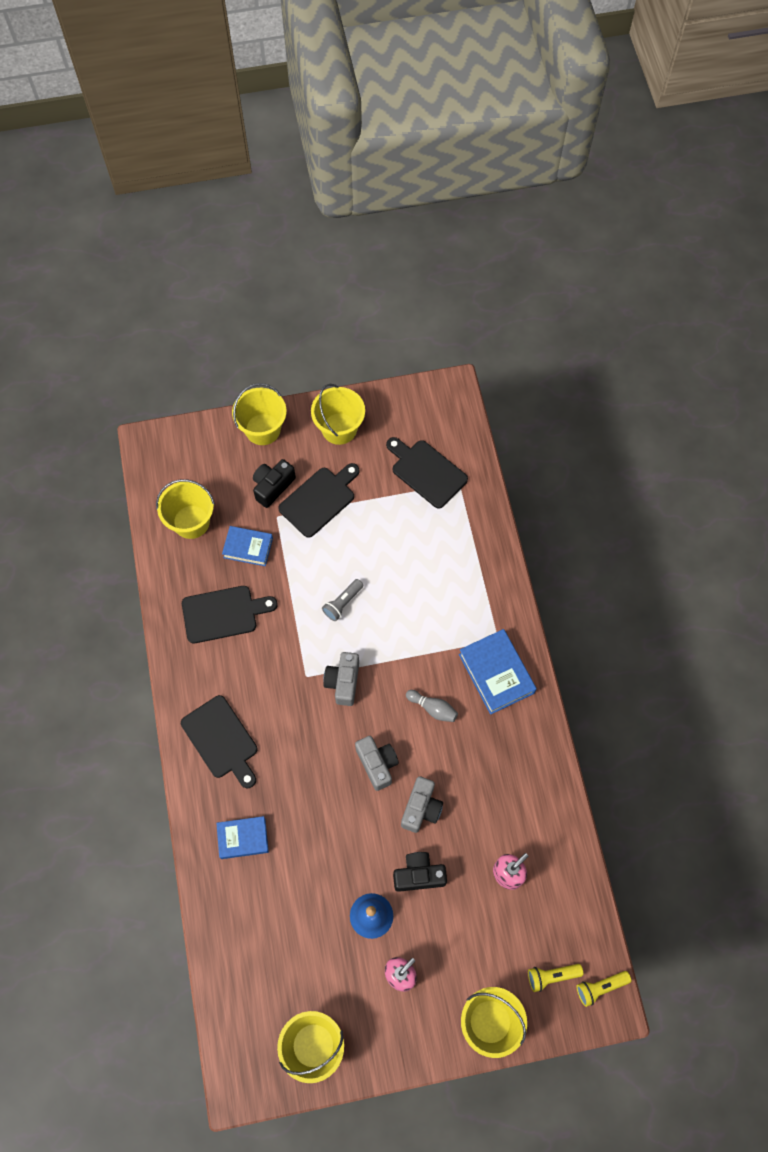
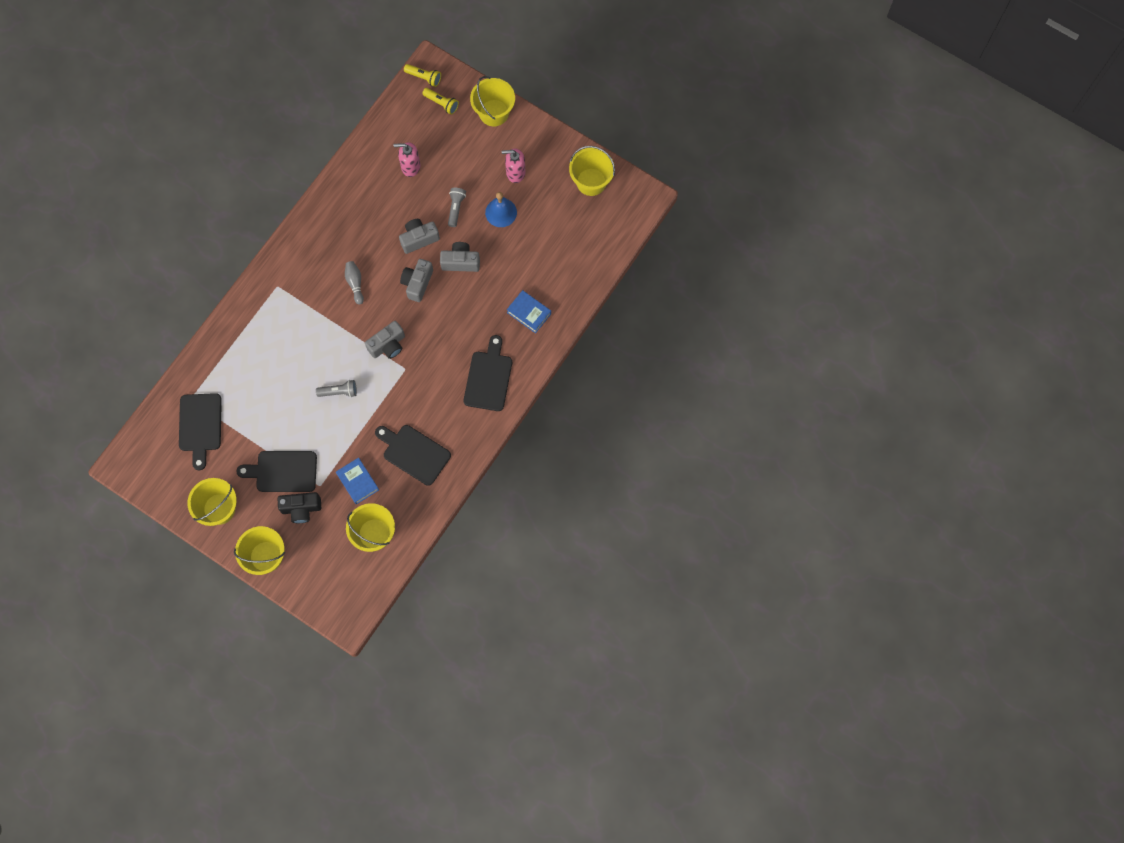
camera: 135 degrees left, 5 degrees up
(358, 825) = (460, 262): none -> grey camera
(419, 875) = (456, 208): black camera -> grey flashlight
(496, 673) = (300, 268): blue book -> none

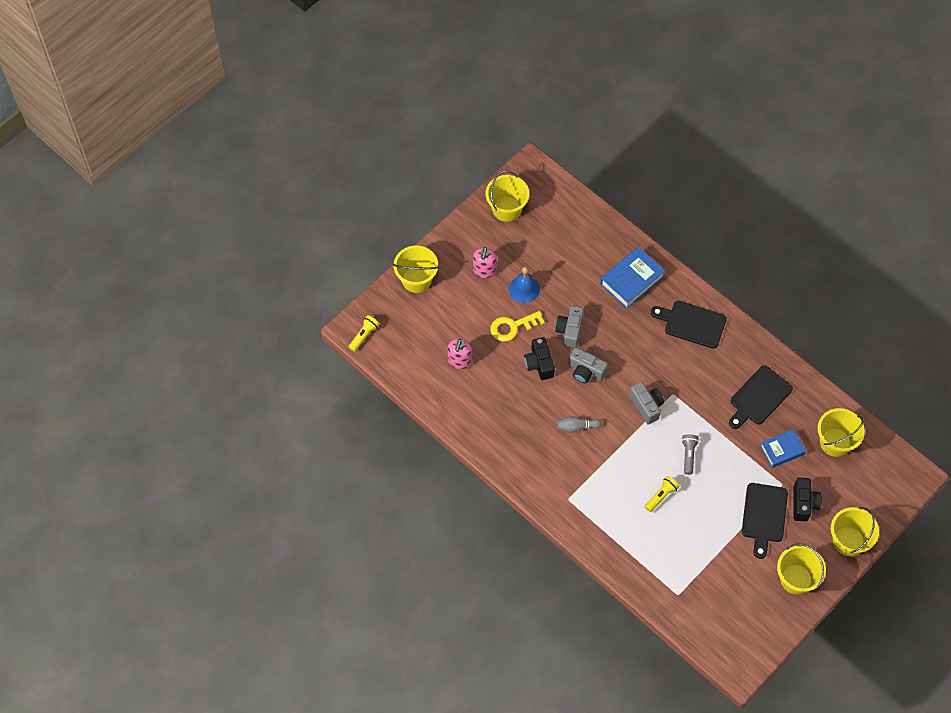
camera: 80 degrees left, 10 degrees down
(200, 426) = (707, 588): black cutting board -> none
(419, 239) = (539, 364): grey camera -> black camera
(441, 103) = (396, 324): yellow flashlight -> yellow flashlight (661, 496)
(456, 208) = (513, 327): grey flashlight -> yellow key
(529, 313) = (632, 280): blue book -> blue book, size x1.53

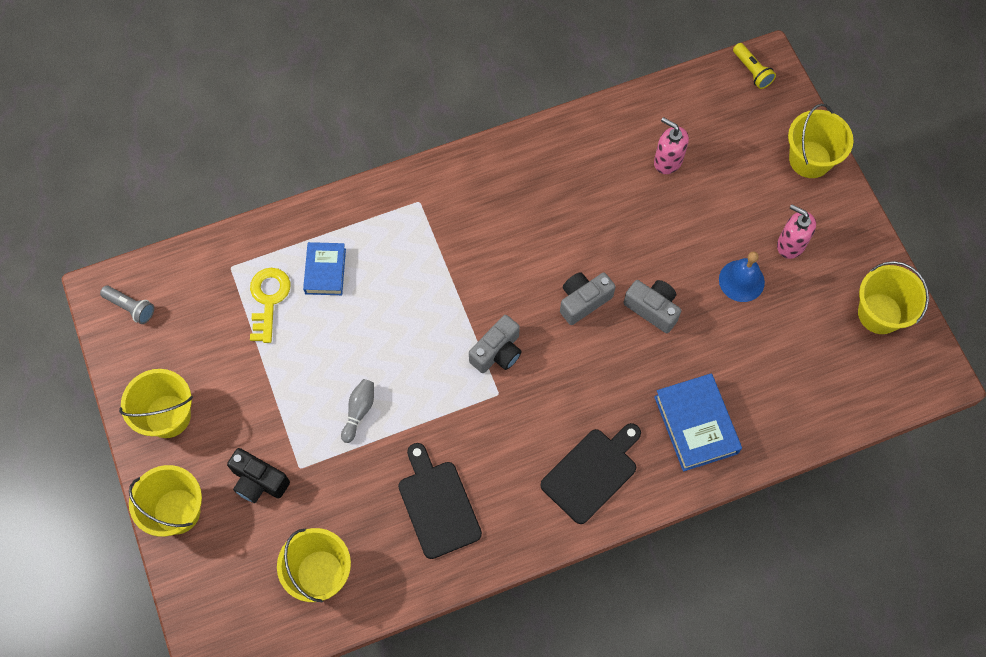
camera: 115 degrees right, 5 degrees up
(513, 327) = (689, 242): yellow key -> yellow key (268, 300)
(539, 364) = (620, 250): black camera -> none
(577, 427) = (510, 255): grey bowling pin -> grey bowling pin (359, 411)
(646, 406) = (497, 352): grey camera -> grey camera turned 45 degrees counterclockwise
(661, 496) = (365, 309): yellow flashlight -> none
(688, 455) = (402, 370): grey flashlight -> grey flashlight (130, 307)
(764, 516) = (270, 421): black cutting board -> none
(782, 450) = (346, 494): blue book -> blue book (325, 271)

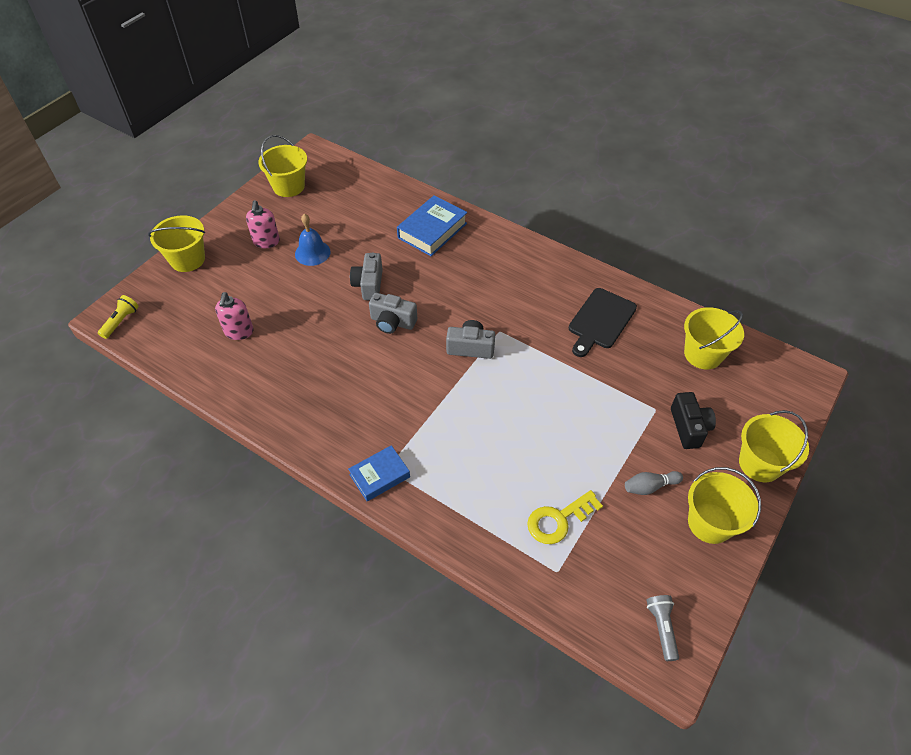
camera: 125 degrees left, 15 degrees down
(325, 271) = (500, 495): blue book -> blue book (379, 476)
(359, 411) = (585, 400): grey bowling pin -> grey bowling pin (650, 486)
(592, 472) = (506, 261): black cutting board -> none

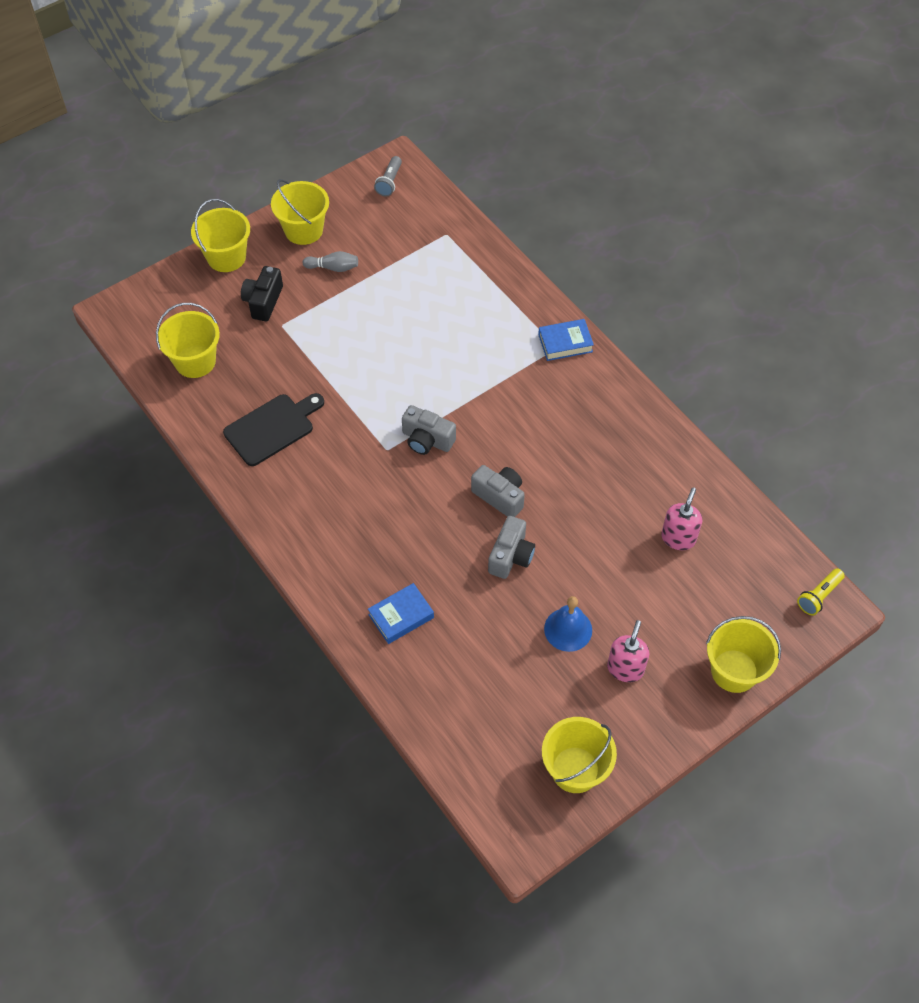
camera: 160 degrees left, 5 degrees up
(432, 230) = (401, 616): blue book -> blue book, size x0.66
(559, 520) = (425, 266): yellow key -> none

